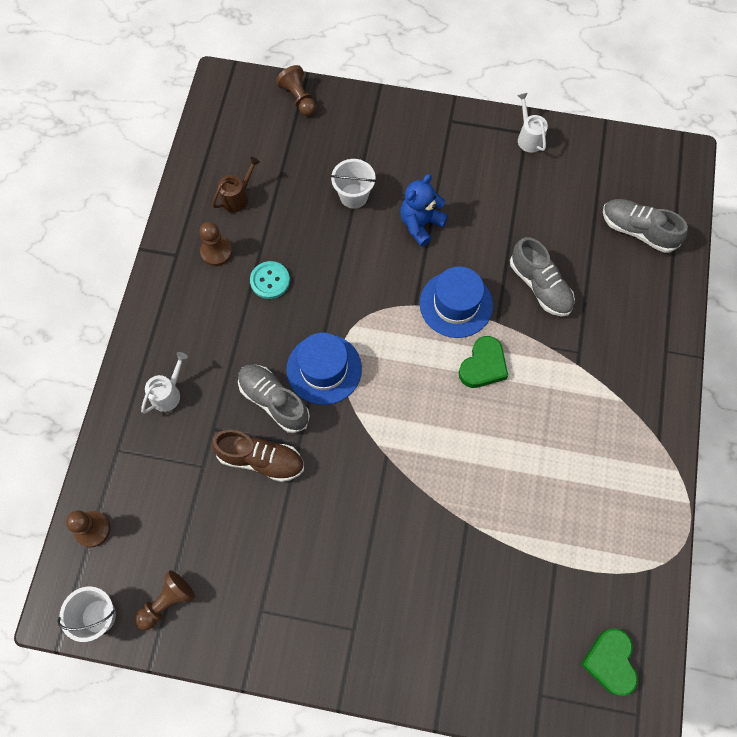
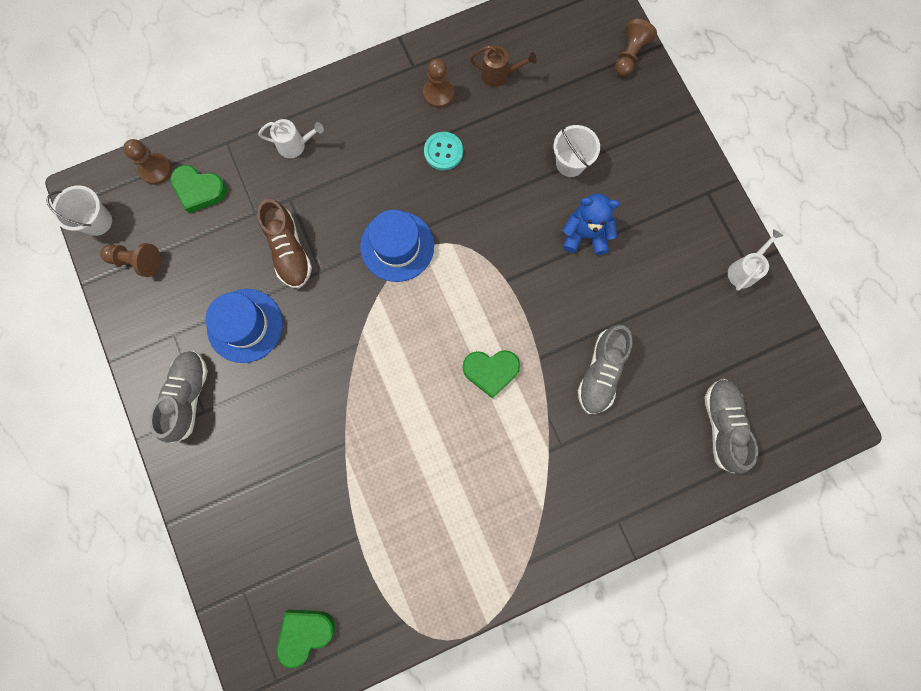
camera: 55 degrees right, 10 degrees up
(143, 502) = (199, 190): none -> green heart
(274, 401) = (343, 227): grey shoe -> grey shoe (188, 396)
(456, 304) = (531, 312): blue hat -> blue hat (245, 325)

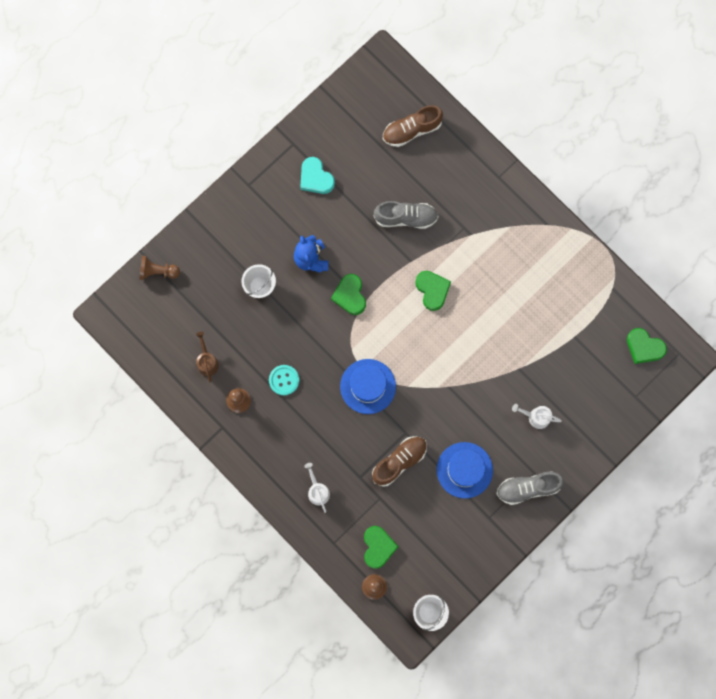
camera: 110 degrees left, 0 degrees up
(137, 261) = (448, 568): brown pawn -> none
(521, 265) = (350, 295): none -> green heart
(692, 277) = (315, 178): none -> turquoise heart
(722, 425) = (411, 130): grey shoe -> brown shoe
(744, 270) = (298, 145): white watering can -> white watering can (535, 417)

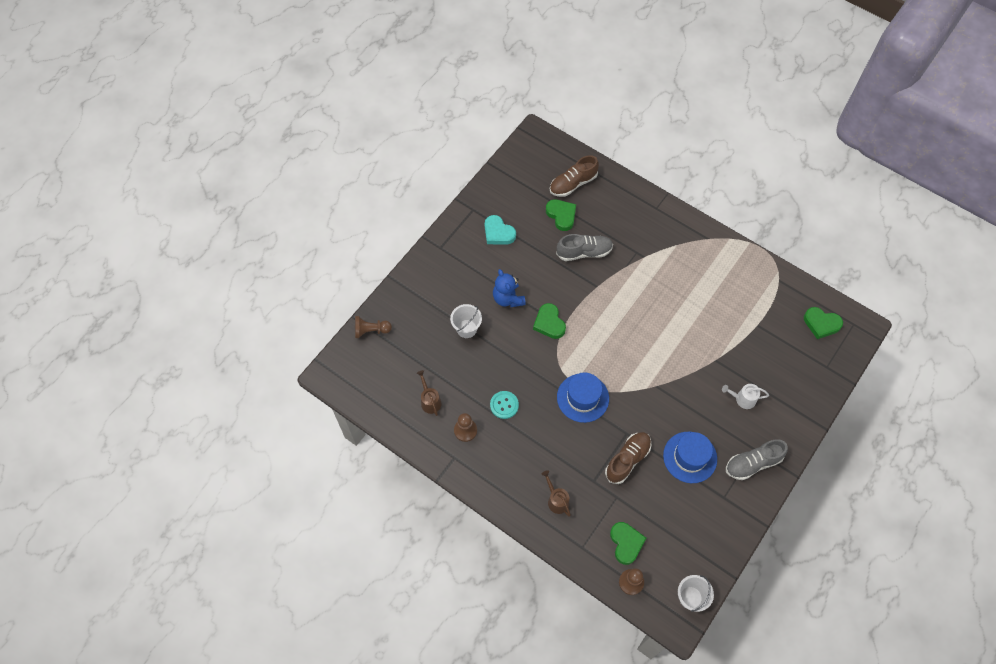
camera: 10 degrees left, 15 degrees down
(317, 490) = (556, 500): white watering can -> brown watering can
(432, 290) = (621, 307): green heart -> green heart (561, 215)

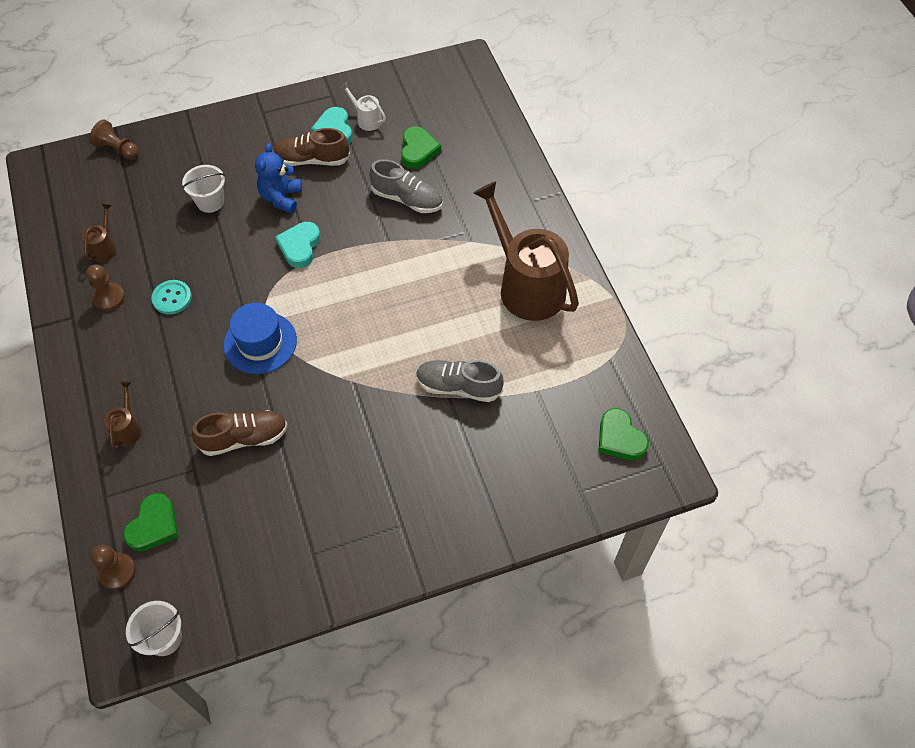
camera: 35 degrees right, 5 degrees down
(549, 323) = (300, 247): green heart -> turquoise heart
(573, 183) = (461, 127): brown shoe -> brown shoe (312, 160)
(690, 457) = (316, 482): blue hat -> none
(698, 265) = (526, 285): none -> brown watering can
(742, 399) = (440, 460): white watering can -> white watering can (366, 119)
(753, 463) = (383, 539): grey shoe -> grey shoe (458, 387)

